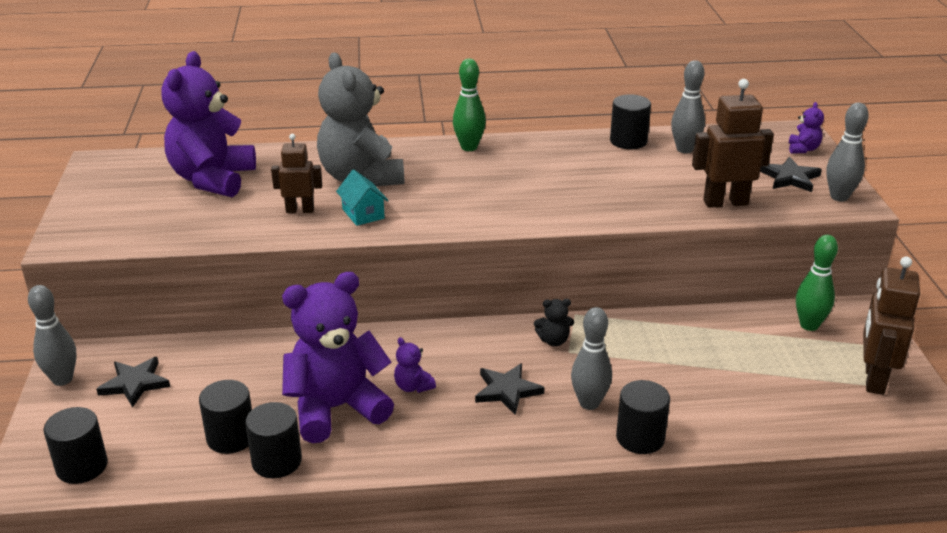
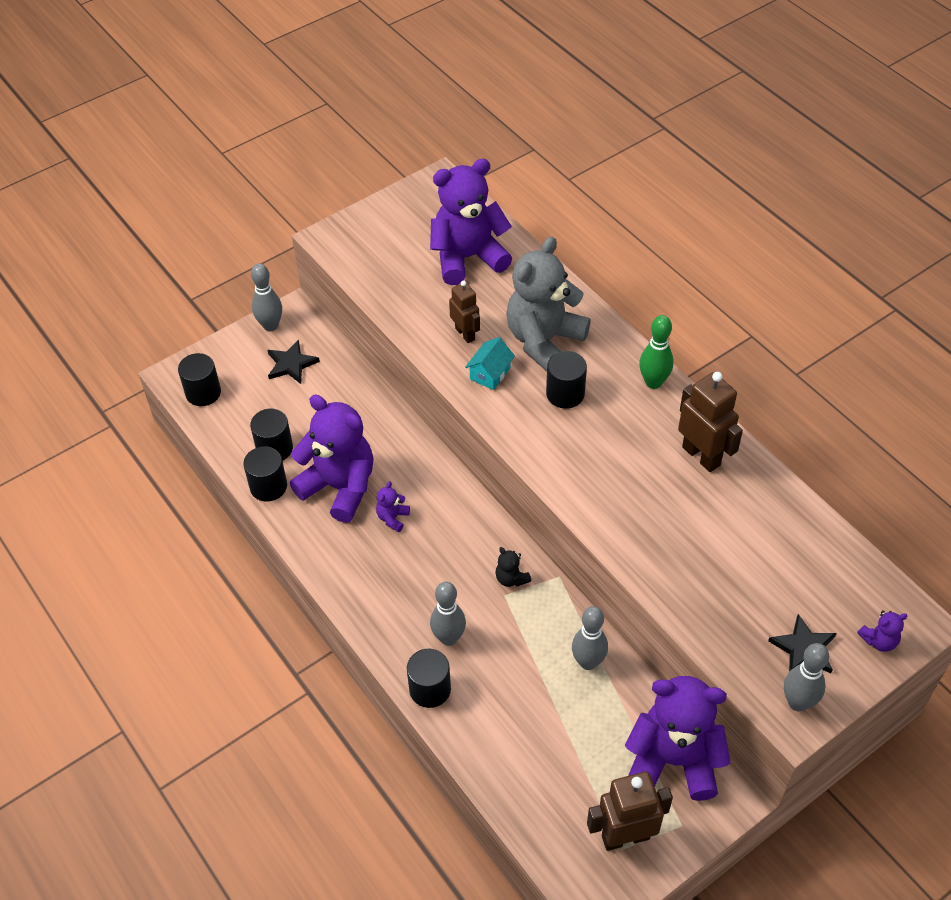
camera: 60 degrees right, 20 degrees up
(507, 390) = (428, 578): black star -> none
(628, 141) = (768, 491): black cylinder -> black cylinder (565, 394)
(684, 149) = (790, 541): grey bowling pin -> grey bowling pin (588, 662)
(725, 202) = (709, 612): brown robot -> brown robot (701, 456)
(809, 325) = (673, 760): green bowling pin -> purple teddy bear

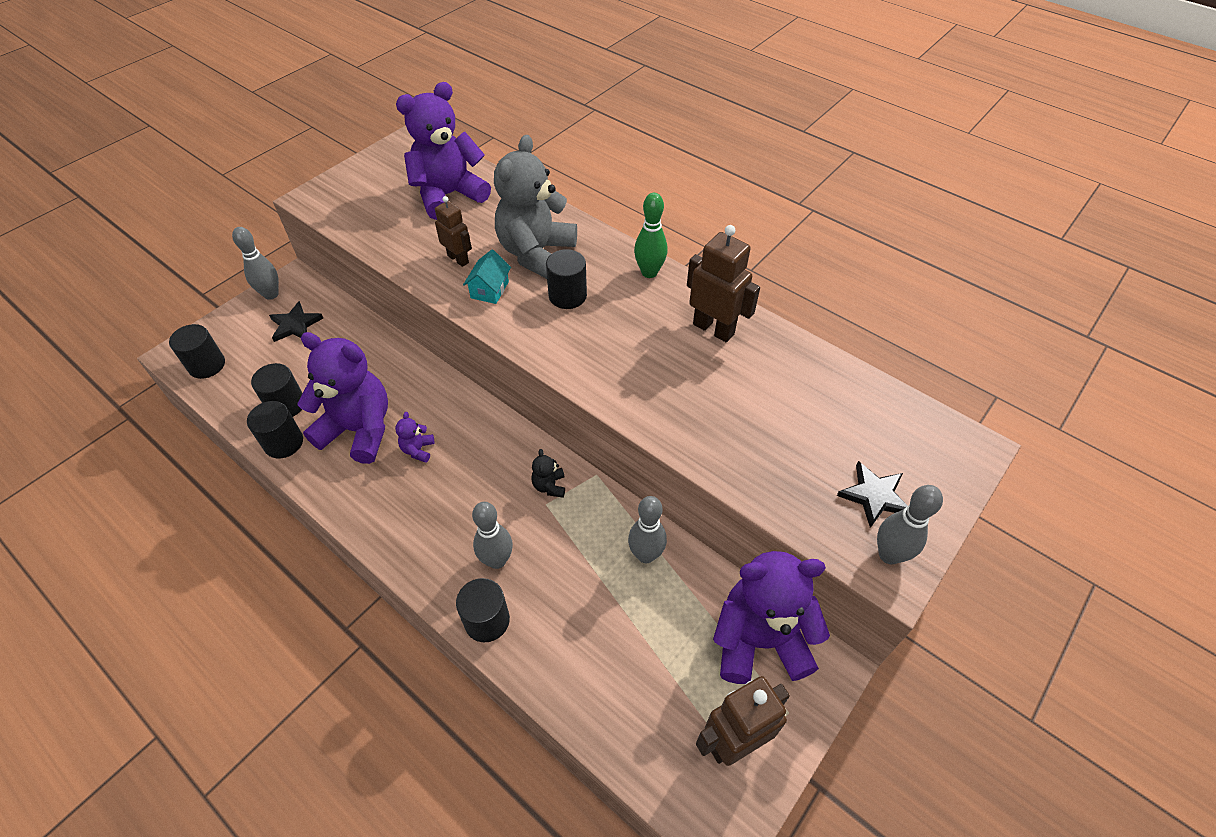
camera: 15 degrees left, 0 degrees up
(511, 578) = (549, 486): black teddy bear -> black teddy bear turned 45 degrees clockwise
(879, 640) = (943, 472): purple teddy bear -> none

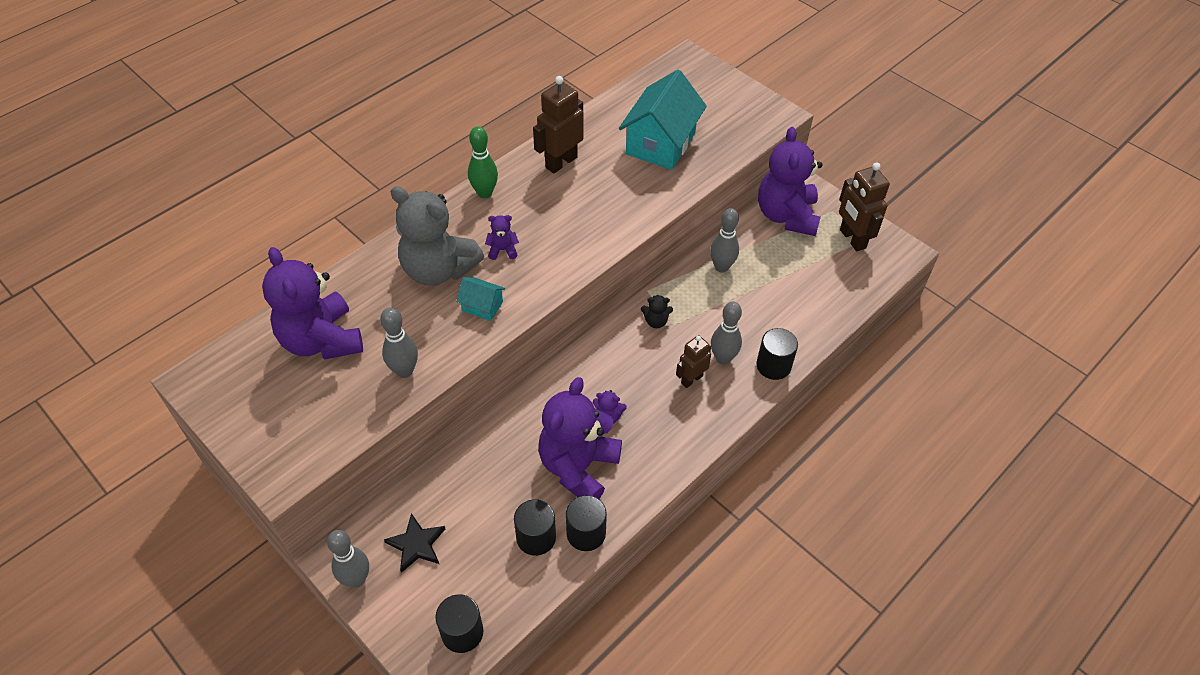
camera: 85 degrees left, 0 degrees up
(458, 259) = (431, 331): brown robot -> brown robot (691, 379)
(567, 296) = (503, 250): black cylinder -> purple teddy bear
(777, 424) = (661, 143): none -> turquoise house
(874, 496) = (723, 109): black star -> none
(889, 554) = (766, 112): grey bowling pin -> grey bowling pin (404, 371)

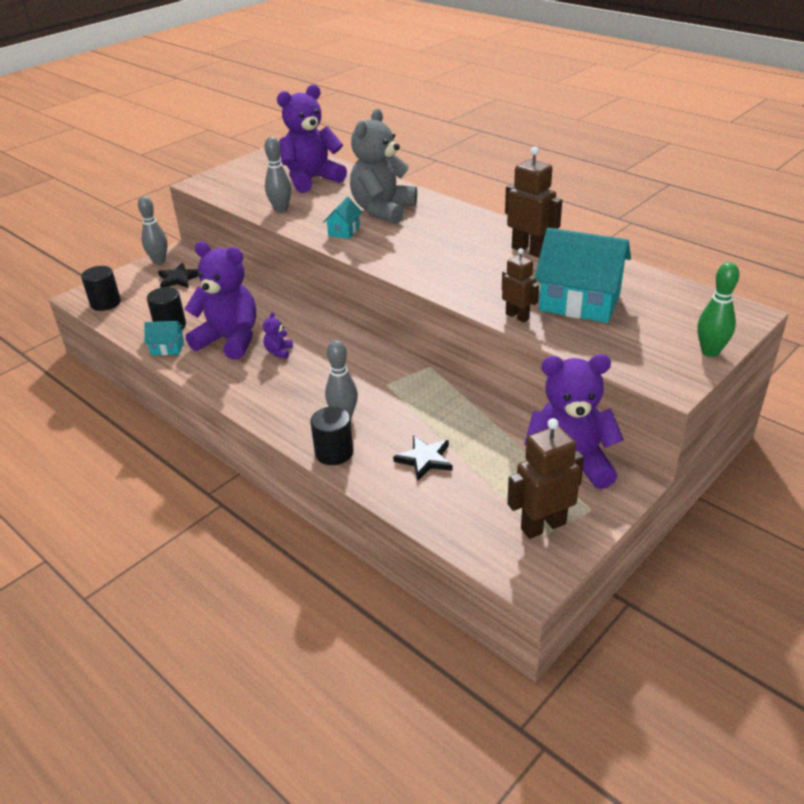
camera: 90 degrees right, 15 degrees down
(485, 193) = (476, 220): green bowling pin -> green bowling pin (710, 352)
(503, 250) = (408, 233): purple teddy bear -> none
(586, 533) = (167, 348): black cylinder -> turquoise house
(656, 321) = (389, 373): black teddy bear -> none
(691, 379) = (318, 397): brown robot -> brown robot (517, 316)
(721, 267) = (471, 414): grey bowling pin -> none
(781, 302) = (424, 459): none -> black star

